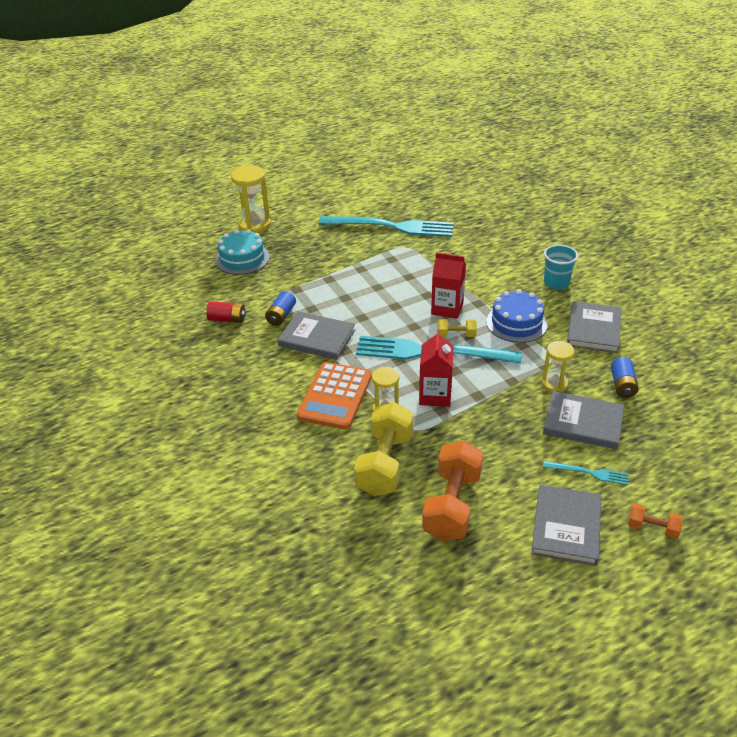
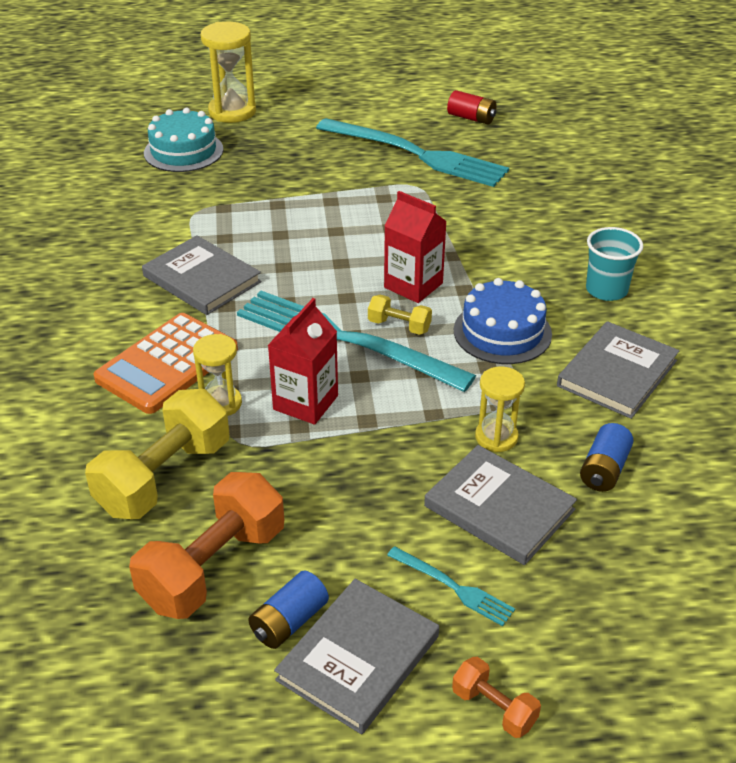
camera: 20 degrees right, 0 degrees up
(227, 319) = (105, 224): red battery -> red battery (471, 118)
(281, 316) = (178, 237): blue battery -> blue battery (289, 622)

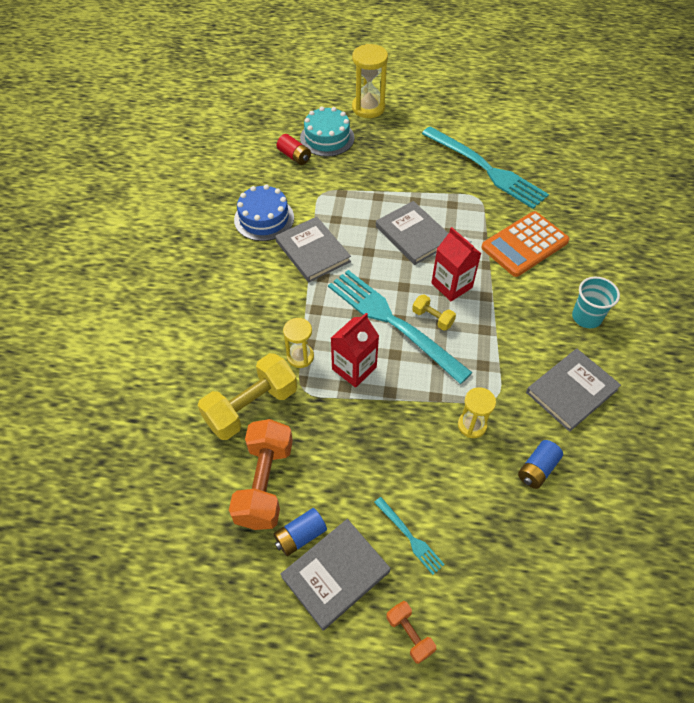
camera: 15 degrees right, 15 degrees up
(167, 364) = (274, 317): orange calculator -> orange calculator (524, 244)
(213, 567) = (264, 483): orange dumbbell -> orange dumbbell turned 45 degrees counterclockwise
(471, 118) = (535, 142): red battery -> red battery (294, 156)
(499, 508) = (457, 483): grey book -> grey book (413, 235)
(502, 332) = (501, 338): blue cake -> blue cake (264, 218)

